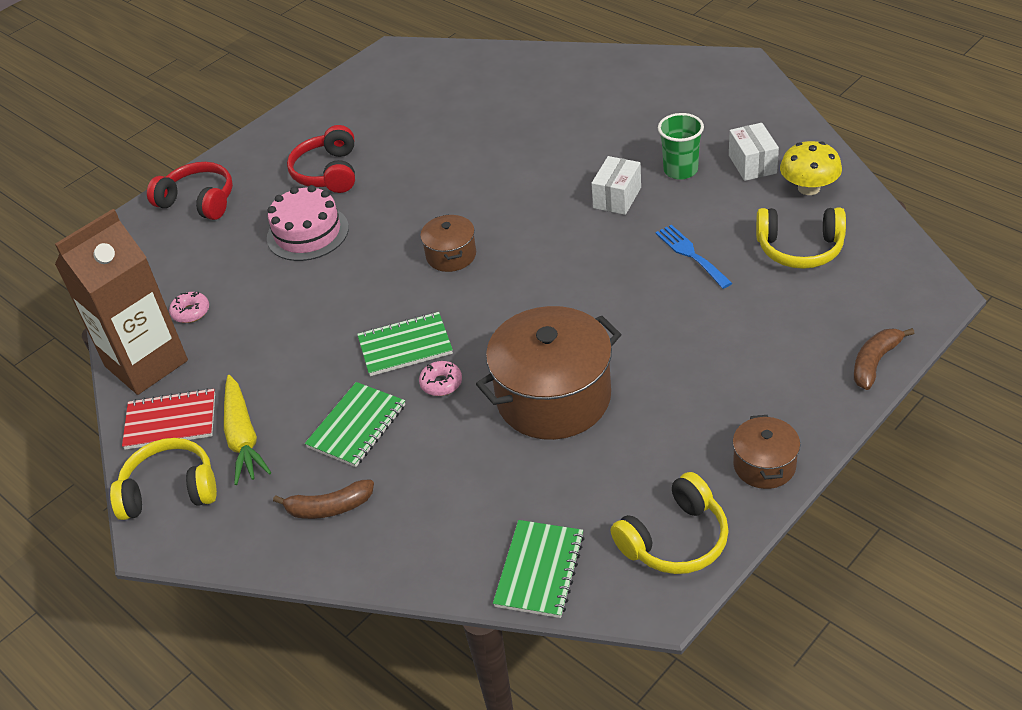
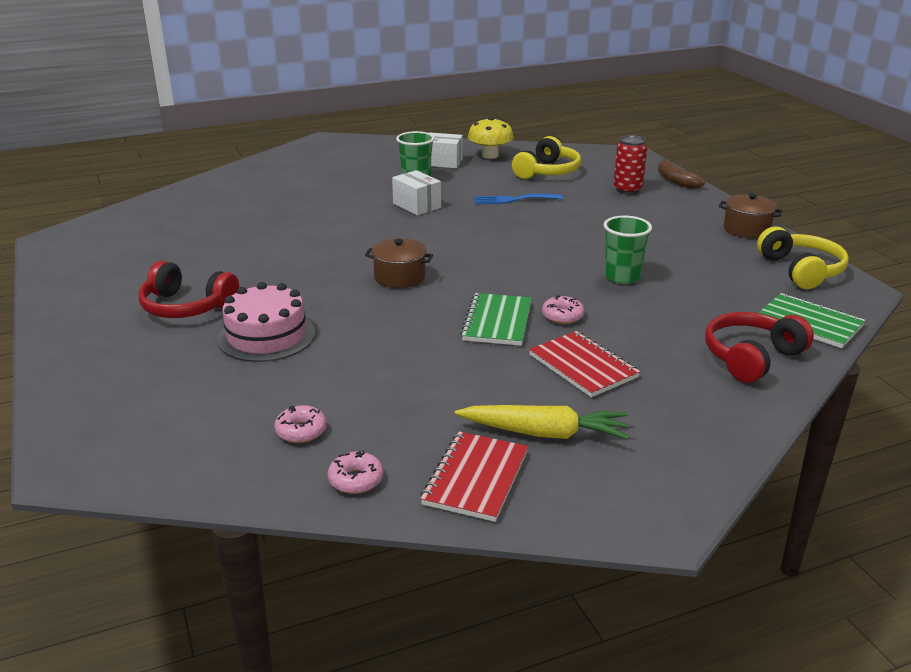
camera: 70 degrees left, 15 degrees down
(146, 363) = (356, 480): brown carton -> pink donut
(170, 490) = (589, 498): yellow headphones -> none
(199, 201) = (104, 390): red headphones -> red headphones (751, 357)
(329, 507) = (682, 402): brown banana -> none
(357, 426) = (583, 366): green notebook -> red notebook
(553, 397) = (622, 277): brown pot -> green cup
(802, 330) = (627, 190): none -> red can

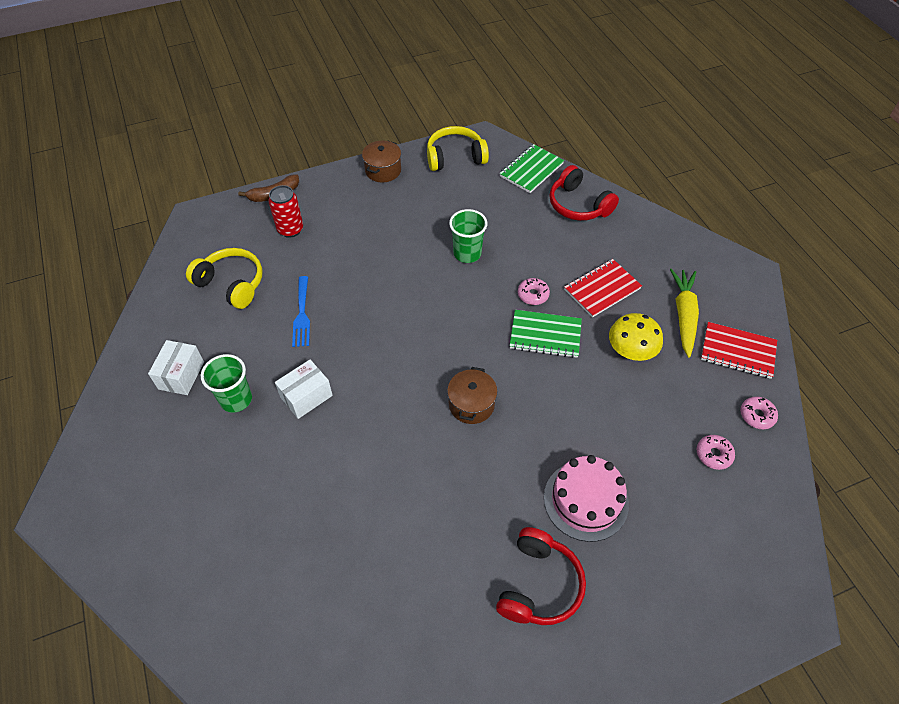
camera: 90 degrees left, 25 degrees up
(490, 155) = (171, 330): yellow mushroom -> yellow mushroom (631, 351)

